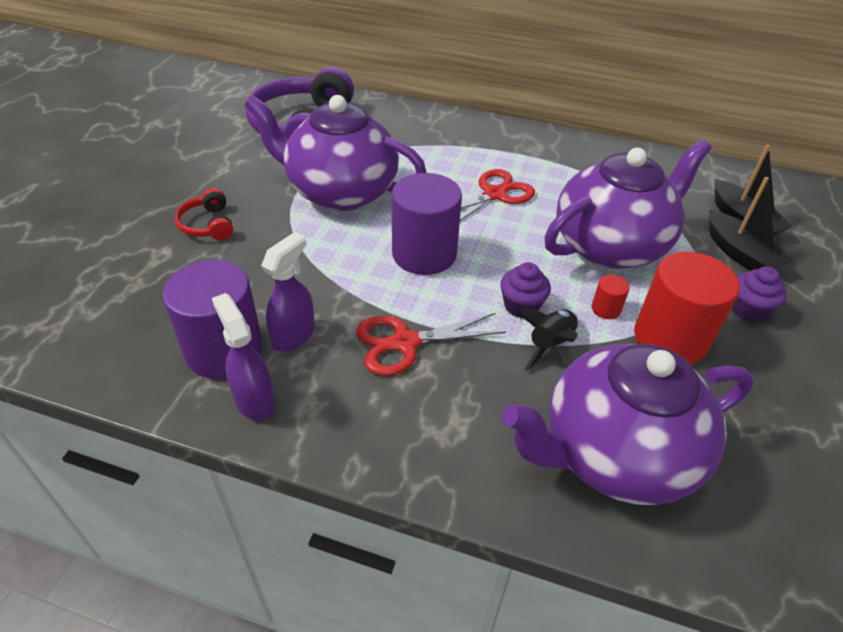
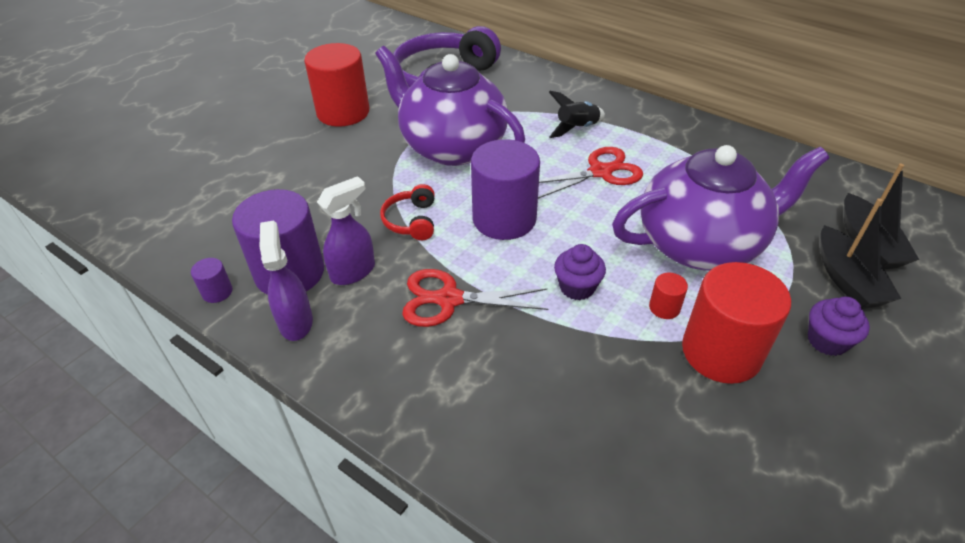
camera: 20 degrees right, 0 degrees up
(149, 387) = (217, 292): none -> purple cylinder
(208, 173) = (343, 112): none -> red cylinder
(208, 225) = (323, 159): red headphones -> red headphones (411, 221)
(550, 344) = (589, 331): black rocket -> black rocket (577, 128)
(614, 453) = (606, 453): purple teapot -> none

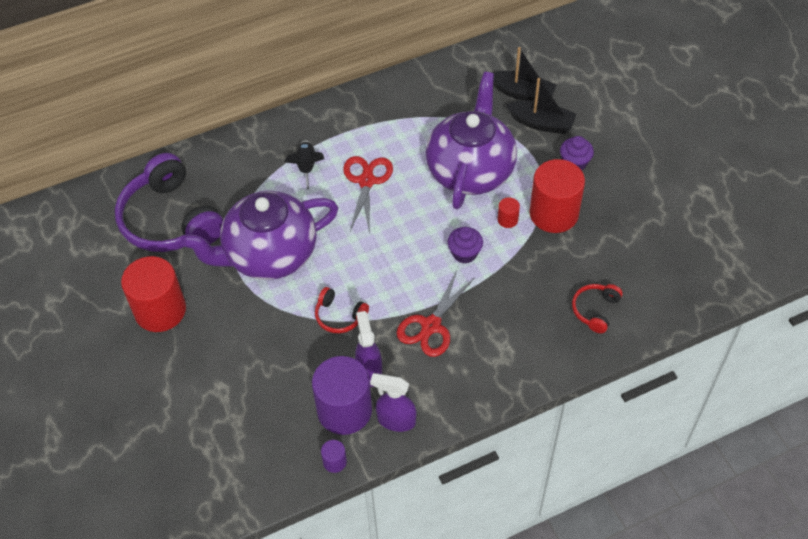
camera: 60 degrees left, 10 degrees up
(504, 219) = (376, 261): purple cylinder -> none
(603, 474) = (595, 310): none -> red headphones

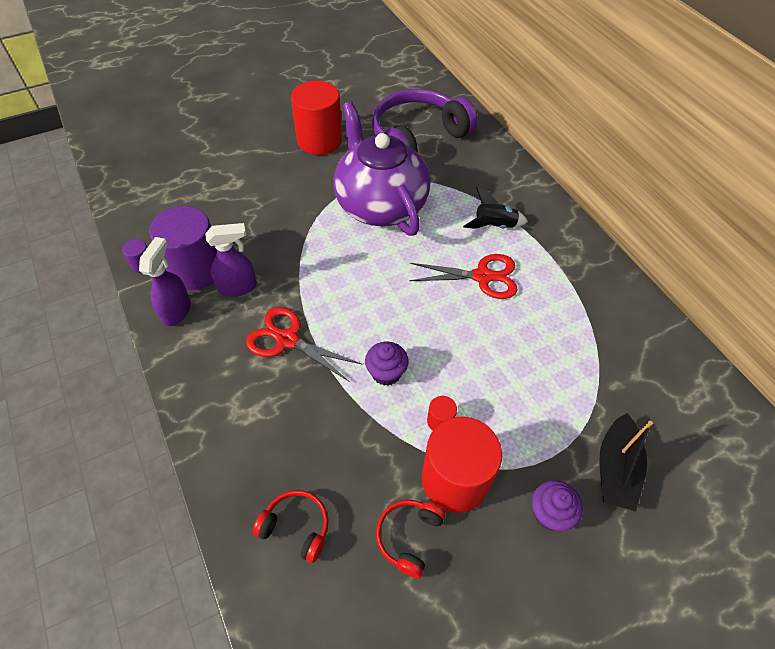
camera: 85 degrees right, 0 degrees up
(339, 316) = (305, 261): red headphones -> red headphones (408, 537)
(471, 170) = (514, 380): purple teapot -> none
(522, 93) = (666, 445): black boat -> none

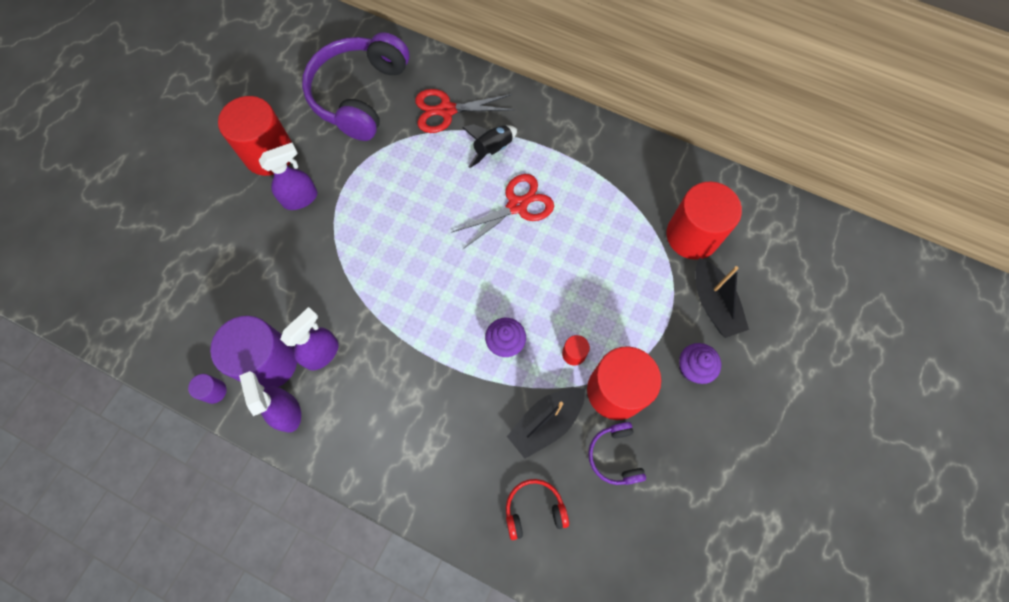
camera: 35 degrees left, 15 degrees up
(287, 340) = (405, 370): red scissors -> red scissors (446, 110)
(316, 179) = (301, 198): none -> purple spray bottle
(368, 461) = (546, 422): none -> black boat
(380, 205) = (381, 189): purple teapot -> none
(408, 537) = (614, 456): red headphones -> purple headphones
(636, 396) = (692, 236): none -> red cylinder

